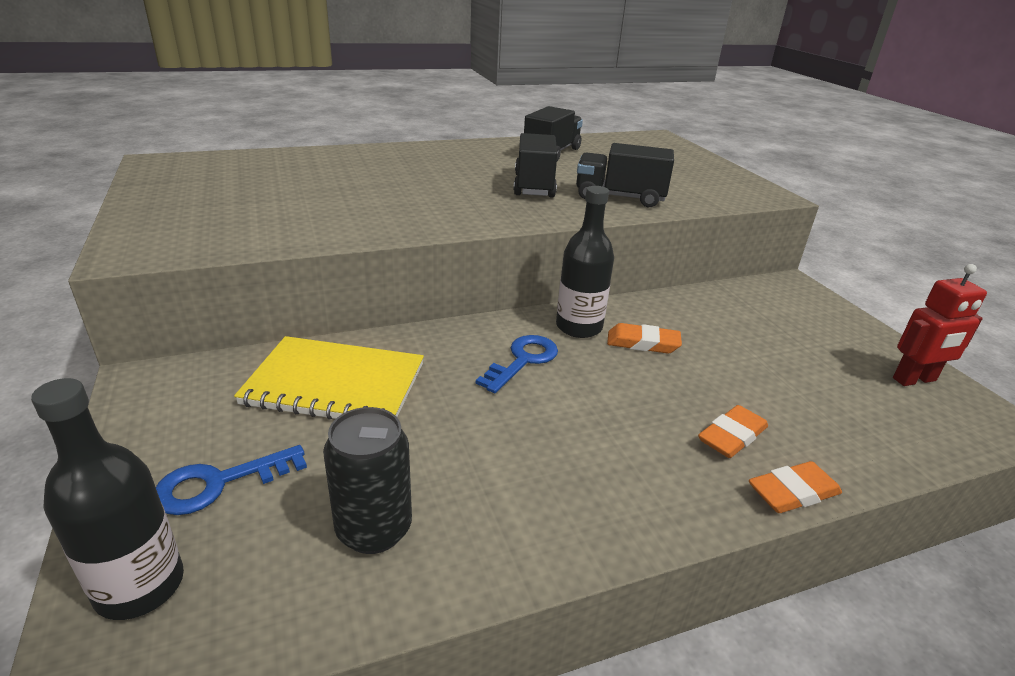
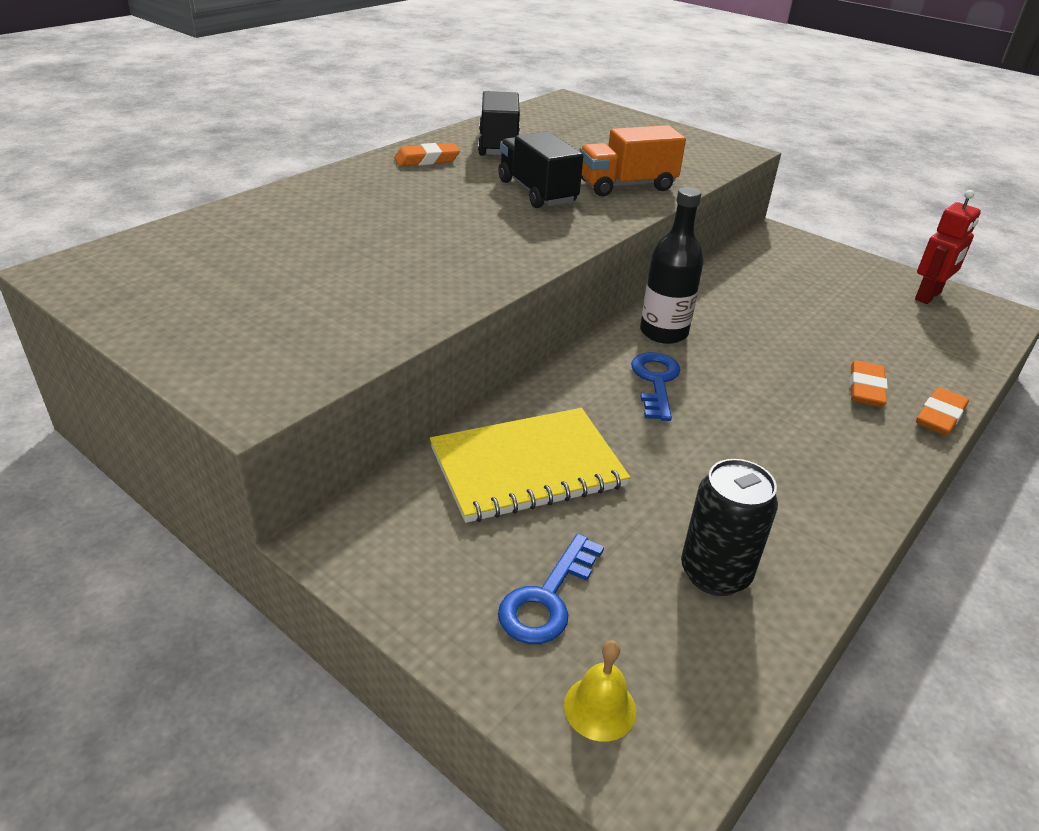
camera: 30 degrees left, 5 degrees up
(140, 586) = (600, 708): black bottle -> yellow bell
(619, 197) = (626, 186): black truck -> orange truck
(642, 343) = (727, 330): orange eraser -> orange eraser (427, 160)

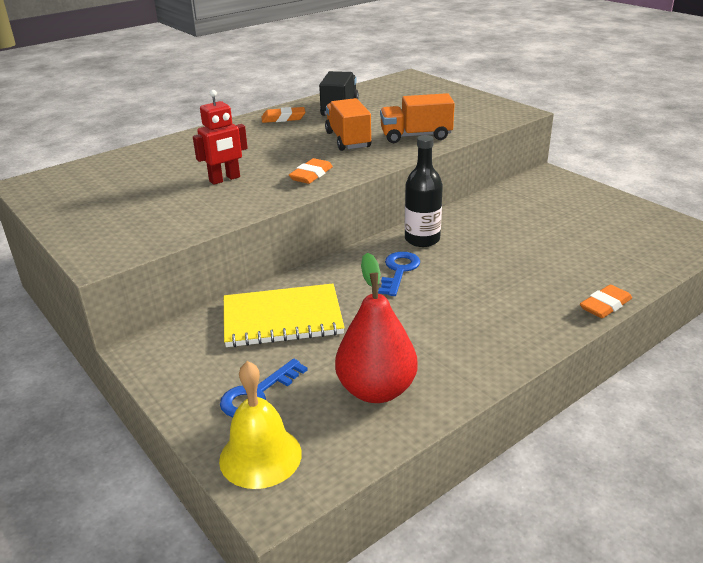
camera: 15 degrees right, 5 degrees down
(537, 192) = (348, 140): black truck -> orange truck
(600, 708) = (260, 456): yellow bell -> yellow bell, size x1.76
(715, 573) = (376, 390): black can -> red pear
(865, 388) = (556, 283): orange eraser -> orange eraser (311, 175)
(928, 296) = (649, 222): red robot -> red robot (225, 179)

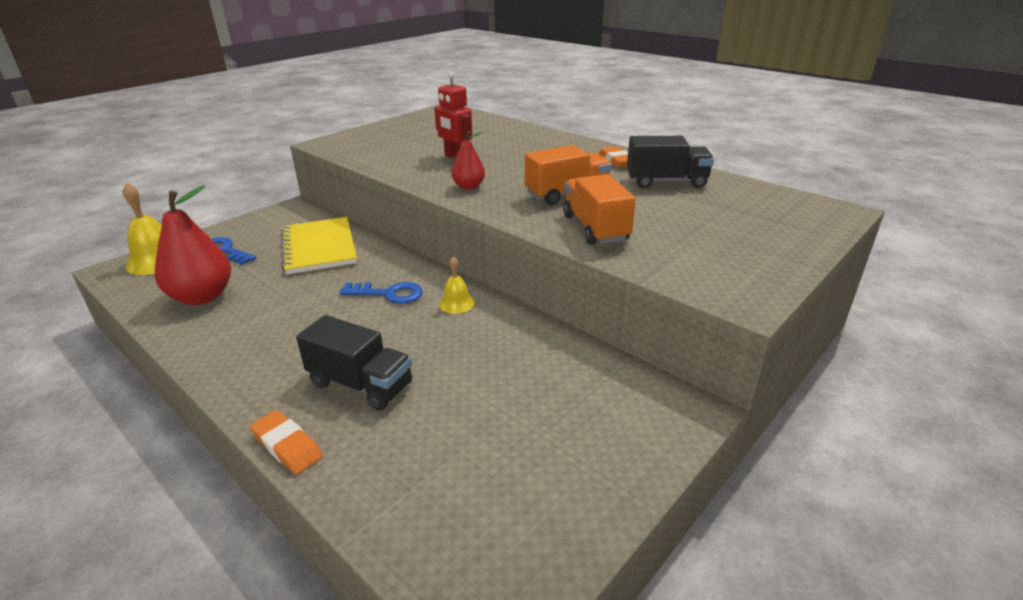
camera: 80 degrees right, 0 degrees up
(311, 175) = (468, 187): orange eraser -> red pear
(422, 239) = (456, 303): black bottle -> yellow bell
(533, 279) = (360, 384): none -> black truck

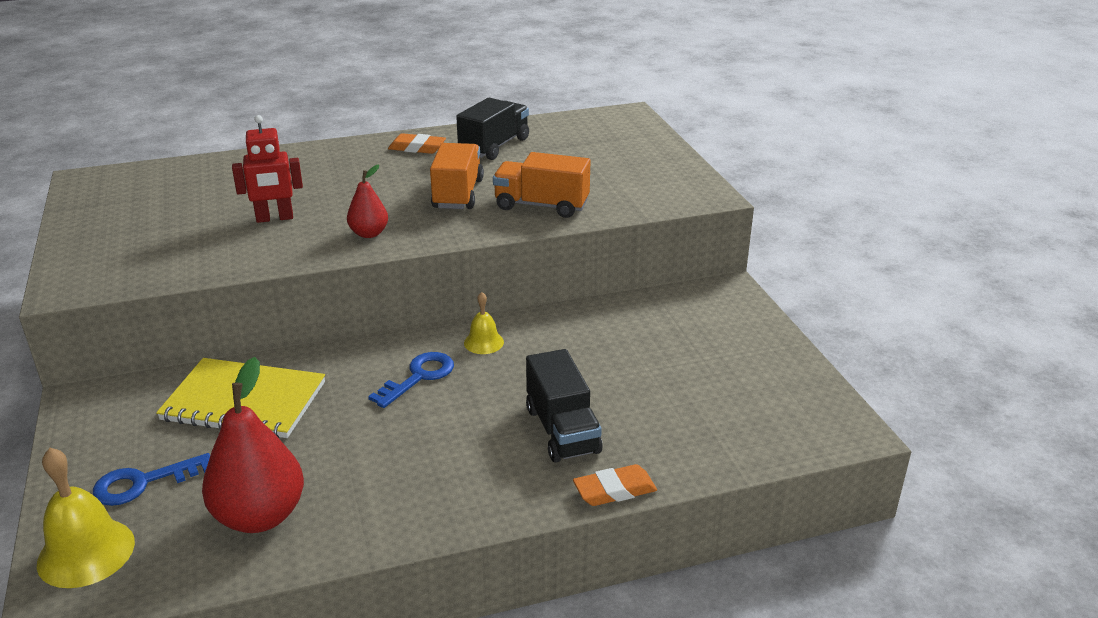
camera: 60 degrees left, 0 degrees up
(360, 384) = (562, 430): black truck -> black truck turned 105 degrees clockwise

